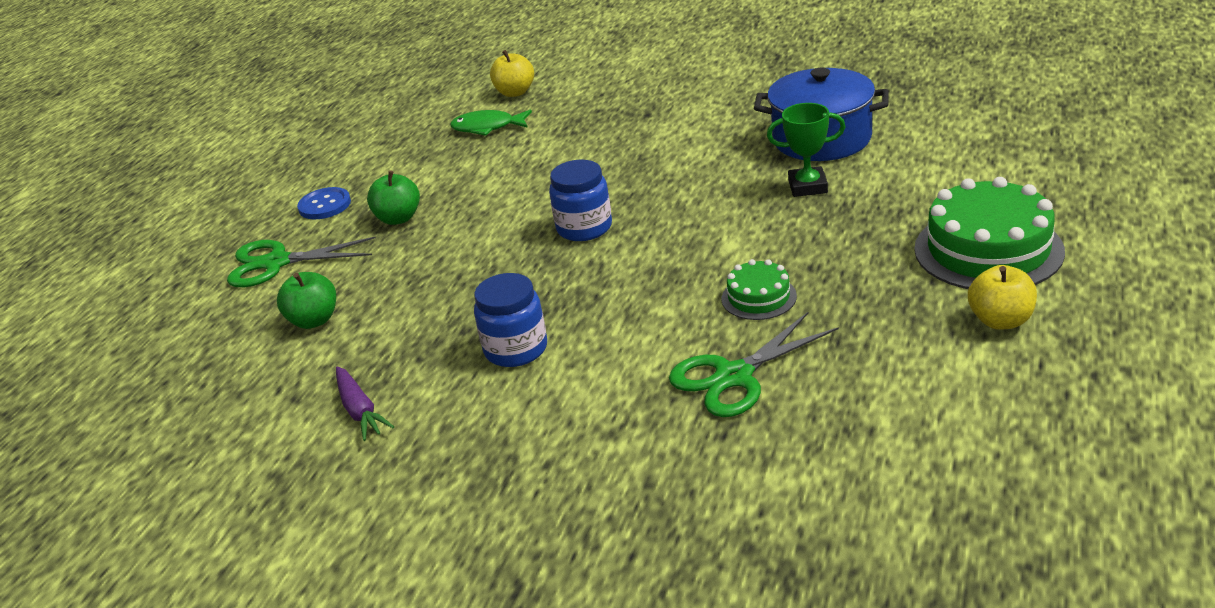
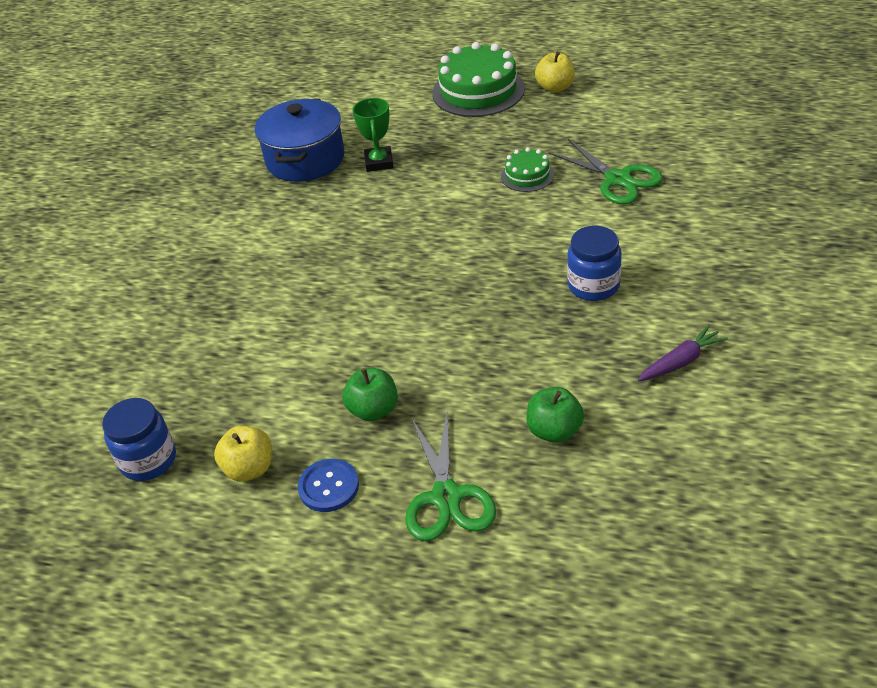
camera: 95 degrees left, 10 degrees up
(487, 127) = (191, 376): green fish -> none
(515, 92) = (112, 368): yellow apple -> yellow apple (249, 468)
(584, 228) = (417, 273): blue jar -> blue jar (148, 460)

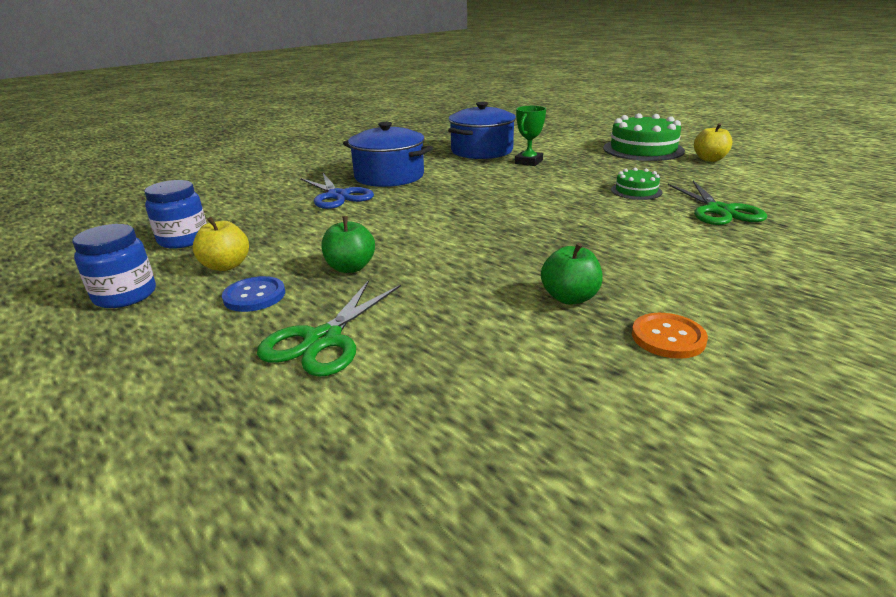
camera: 30 degrees right, 15 degrees down
(231, 313) = (338, 196): none -> blue scissors
(249, 254) = (389, 176): none -> blue pot
(554, 431) = (475, 336): green apple -> green apple (569, 298)
(593, 285) = (627, 260): blue jar -> blue jar (125, 295)
(681, 361) = (668, 337): purple carrot -> orange button

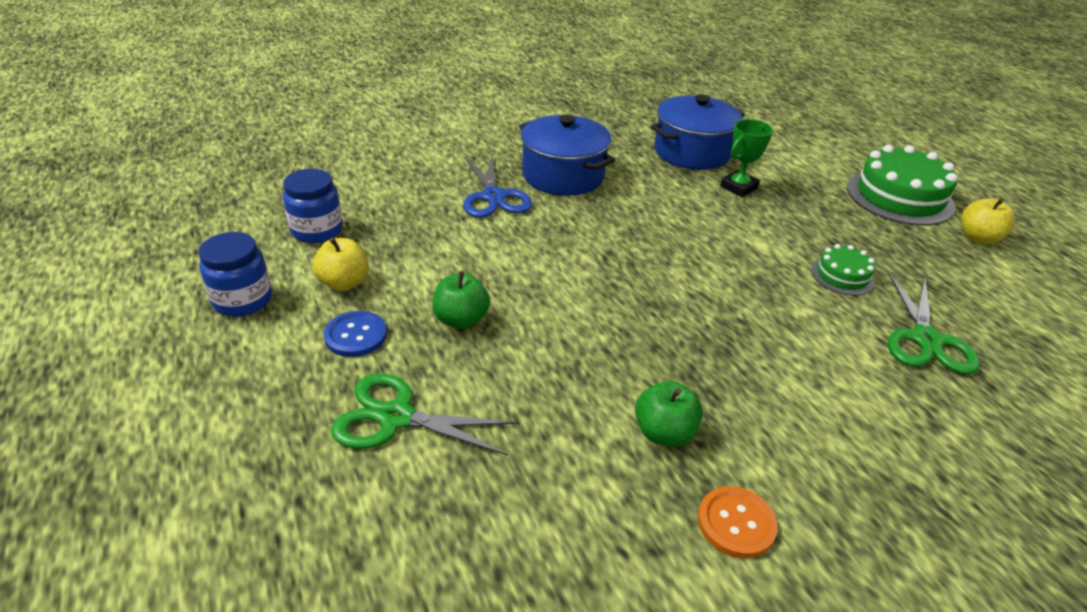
camera: 15 degrees right, 10 degrees up
(323, 340) = (396, 417): green scissors -> green scissors turned 60 degrees clockwise

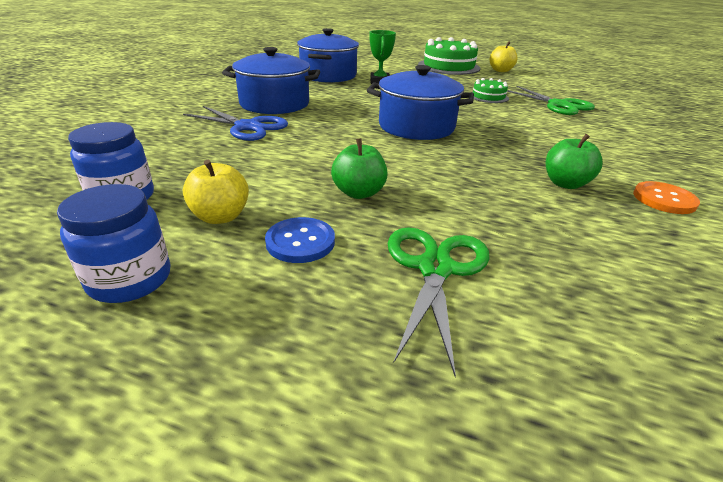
camera: 45 degrees left, 5 degrees down
(396, 417) = (435, 269): green scissors -> green scissors turned 135 degrees clockwise
(651, 275) = (416, 127): none -> blue pot

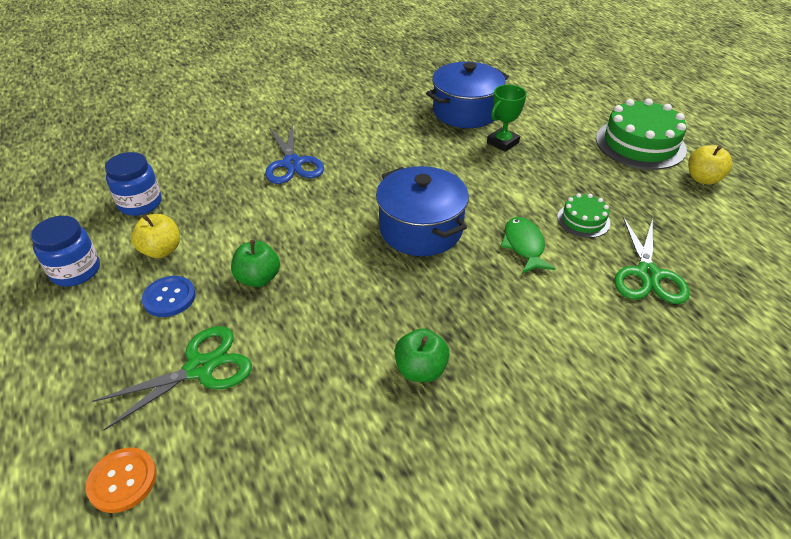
camera: 45 degrees right, 10 degrees up
(274, 104) = (353, 140): blue pot -> none
(485, 114) = (524, 245): none -> green fish
(664, 199) = (473, 445): orange button -> orange button (122, 480)

